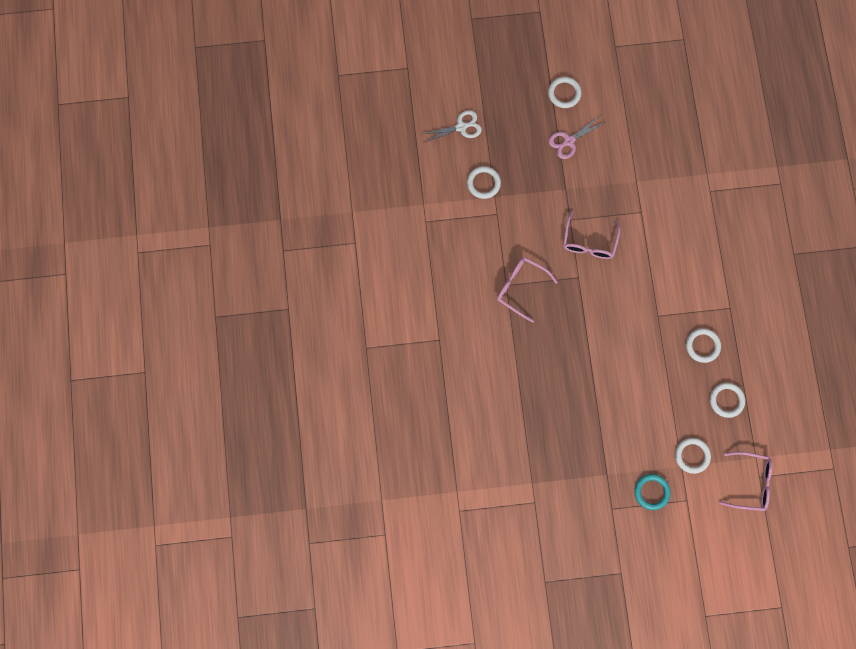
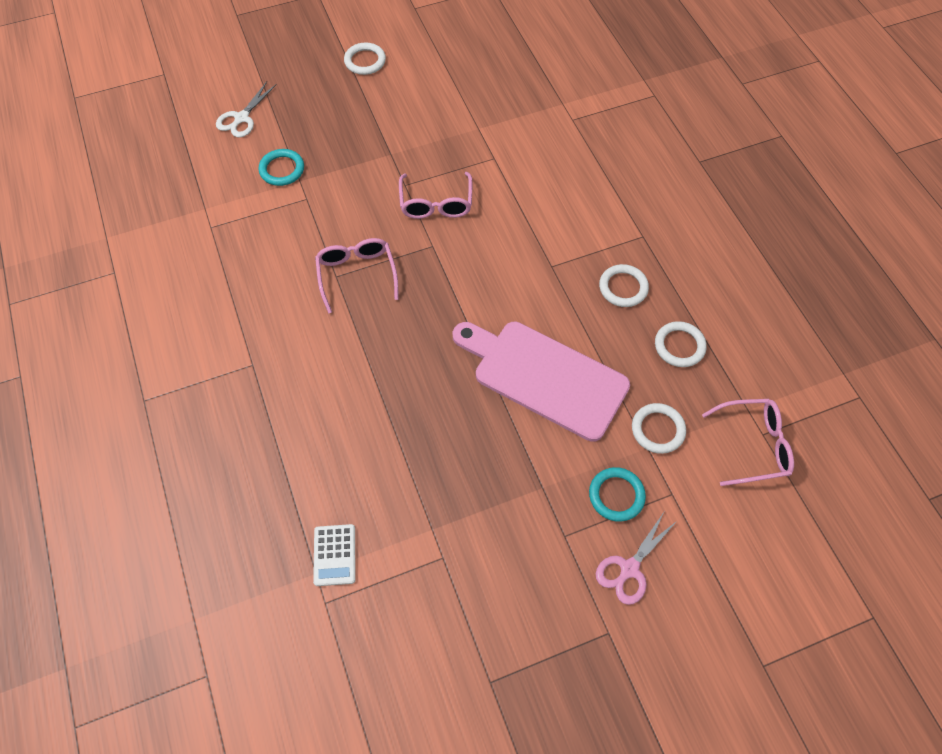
camera: 15 degrees left, 15 degrees down
(461, 127) = (242, 118): white scissors -> white scissors turned 150 degrees clockwise
(470, 483) = (334, 555): none -> white calculator
(483, 183) = (282, 169): white ring -> turquoise ring
(521, 288) = (357, 275): pink glasses -> pink glasses turned 60 degrees clockwise
(569, 141) = (382, 105): pink scissors -> pink scissors (629, 568)
(629, 399) = (544, 377): none -> pink cutting board

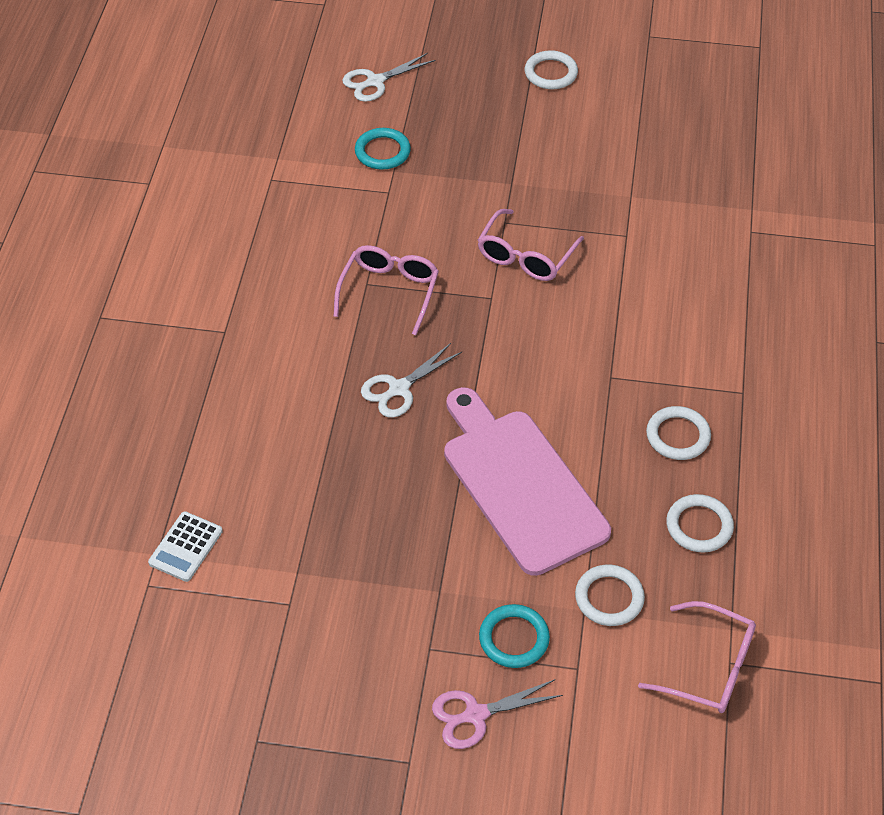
camera: 30 degrees right, 10 degrees down
(412, 346) = (399, 388): none -> white scissors

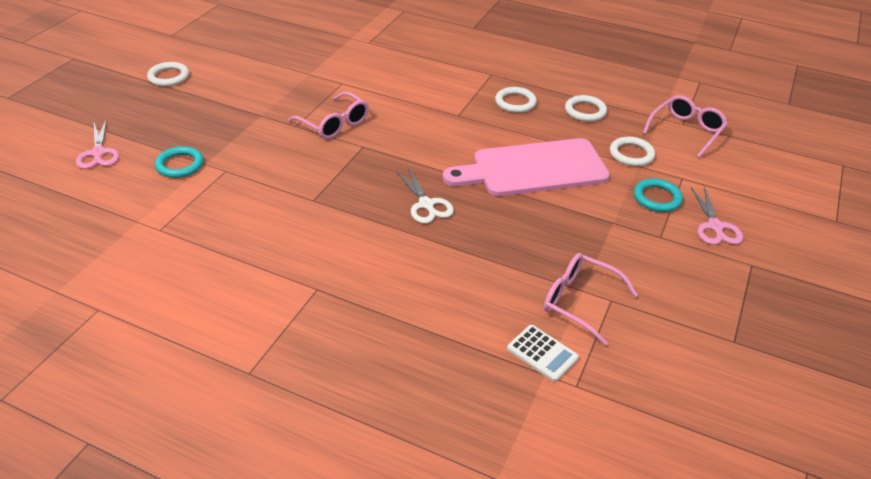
camera: 75 degrees left, 10 degrees down
(375, 81) = (98, 153): white scissors -> pink scissors
(389, 292) = (329, 190): pink glasses -> pink glasses (580, 301)

